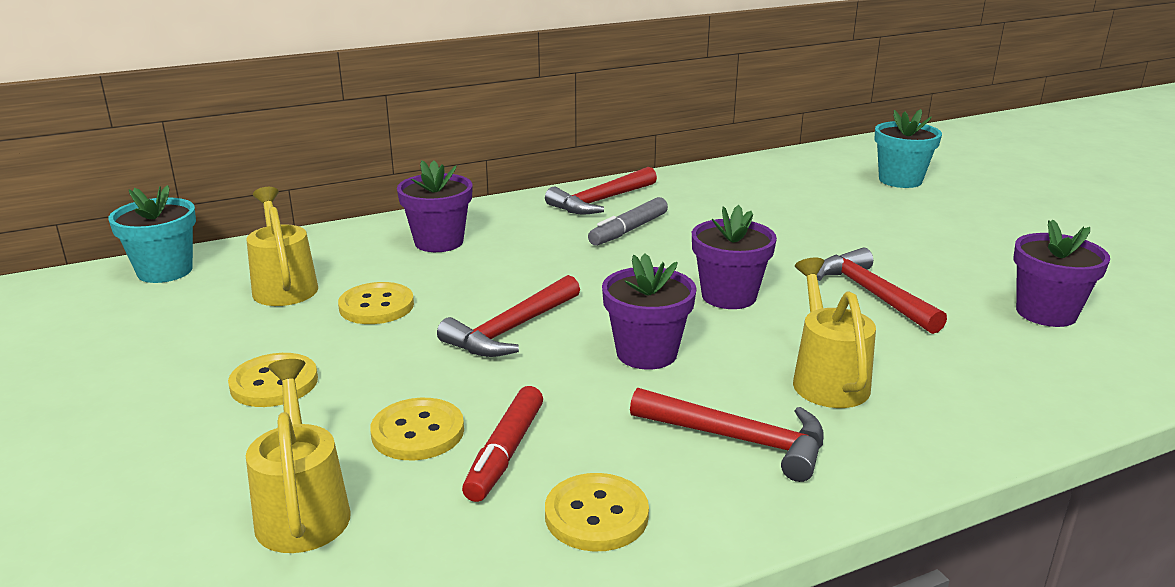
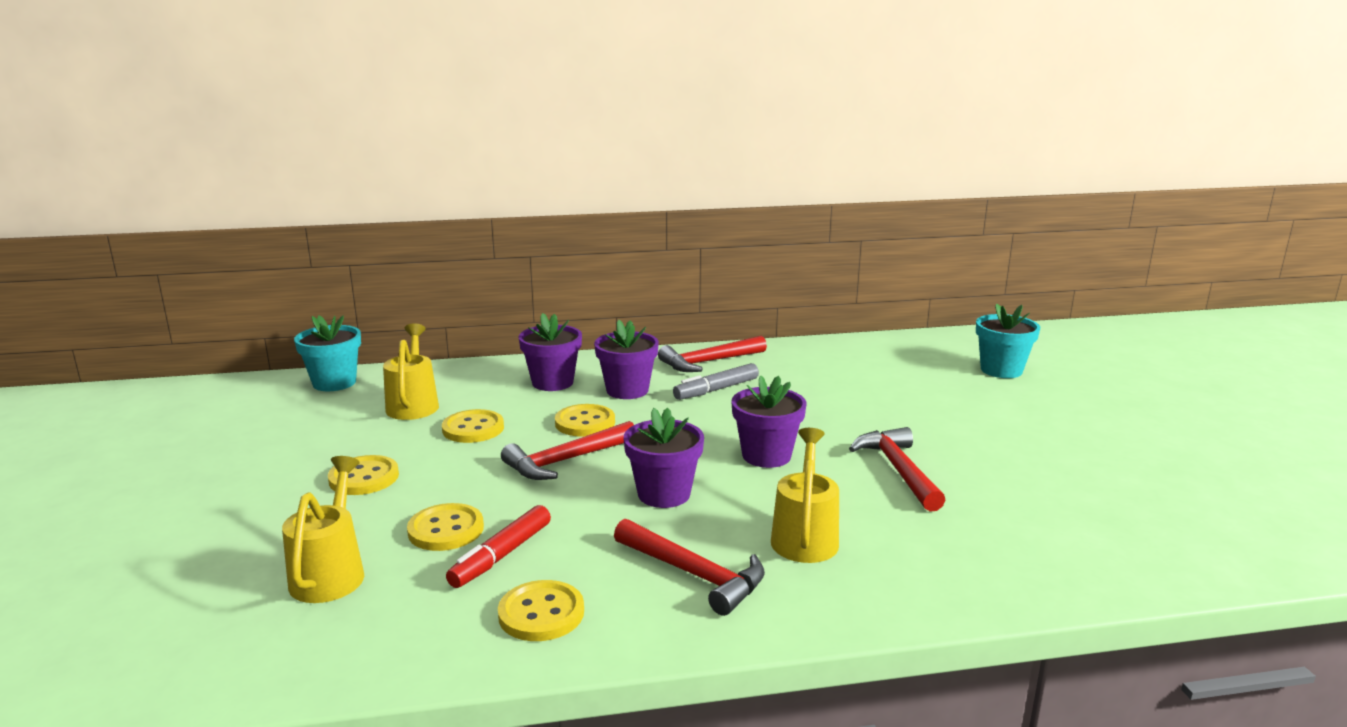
camera: 15 degrees right, 5 degrees down
(505, 283) = (585, 423): none -> yellow button
(1046, 313) = (1056, 507): purple flower pot -> purple flower pot (627, 390)

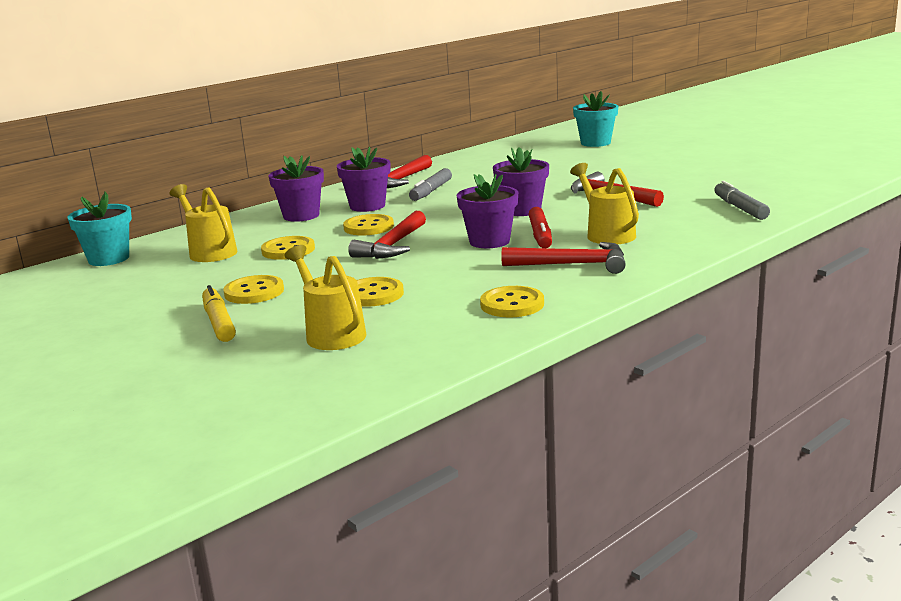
camera: 30 degrees left, 0 degrees up
(279, 509) = (219, 322): none -> yellow marker
(501, 555) = (436, 292): red marker -> red marker (540, 235)
(1039, 558) = (740, 208): none -> grey marker

